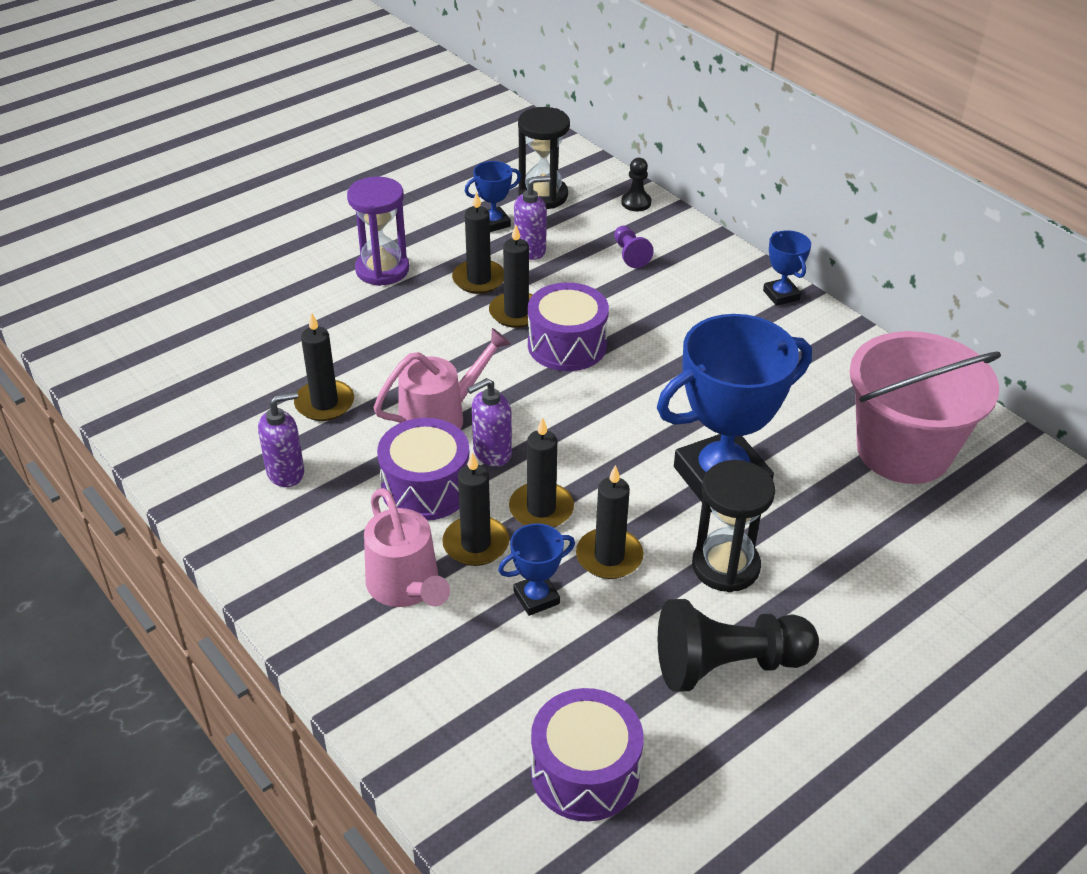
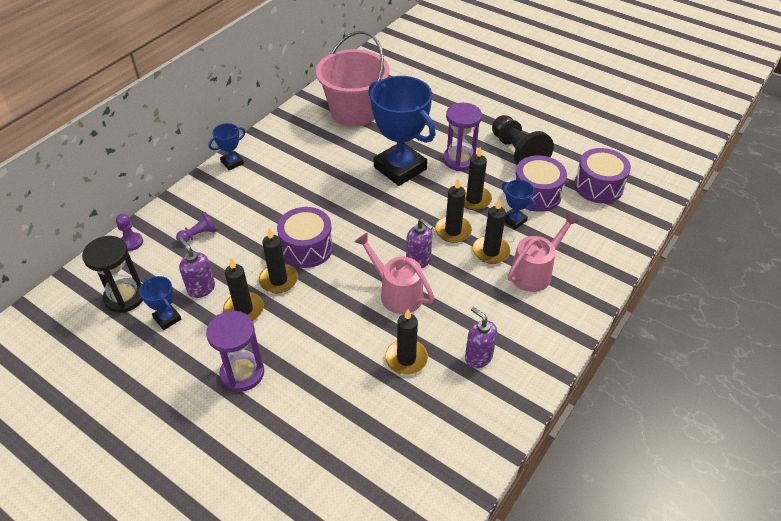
camera: 105 degrees left, 5 degrees up
(426, 487) = (459, 283): purple drum -> purple drum (536, 194)
(636, 203) = (131, 242): black pawn -> purple pawn
(725, 566) = (459, 160): black hourglass -> purple hourglass

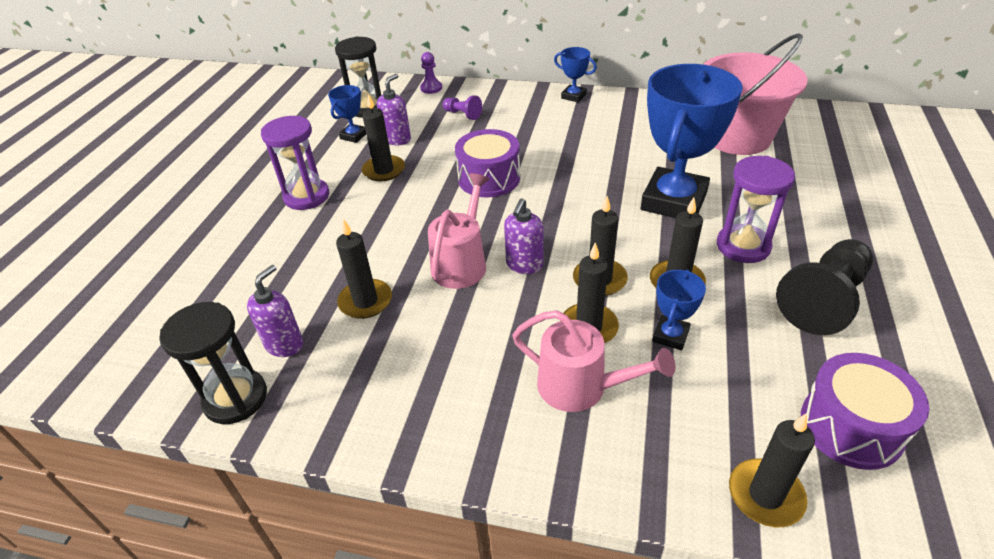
camera: 70 degrees right, 5 degrees down
(278, 280) = (433, 177): black candle -> black candle (765, 495)
(467, 457) = (235, 398): none -> black hourglass
(478, 357) = (393, 366): purple soap dispenser -> purple soap dispenser (285, 344)
(536, 194) = (751, 347): purple drum -> none

